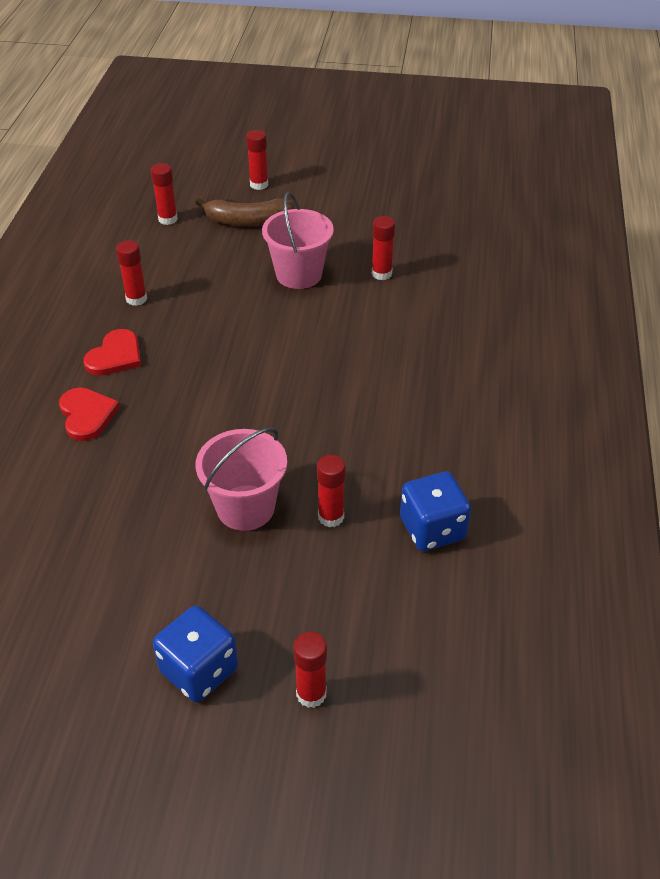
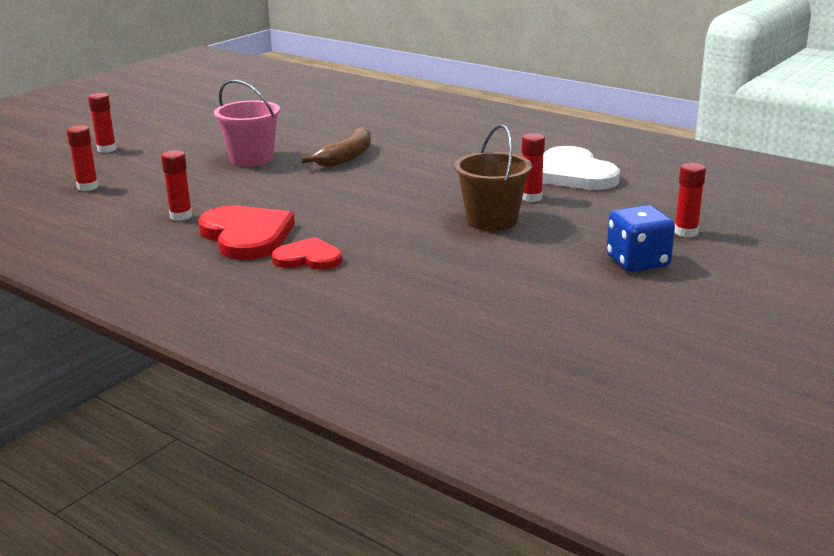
camera: 60 degrees left, 20 degrees down
(115, 356) = (246, 236): red heart -> red heart, size x1.65
(245, 508) = (492, 221): pink bucket -> brown bucket
(247, 221) = (149, 161): brown banana -> brown banana (346, 157)
(381, 274) = (296, 136): red glue stick -> none
(432, 529) = (573, 174): blue dice -> white heart

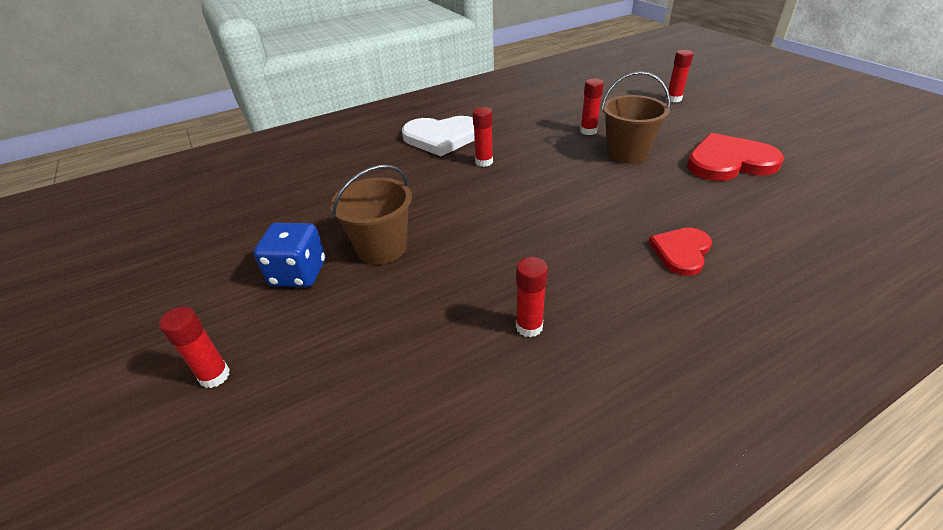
camera: 65 degrees left, 15 degrees up
(87, 187) = (360, 414): red glue stick -> red glue stick (484, 162)
(246, 236) = (611, 283): red heart -> red heart (729, 162)
(251, 159) = (382, 248): pink bucket -> brown bucket
(346, 157) = (432, 191): brown banana -> none
(573, 174) = (550, 109): white heart -> white heart (441, 137)
(637, 262) = (718, 121): blue dice -> blue dice (298, 273)

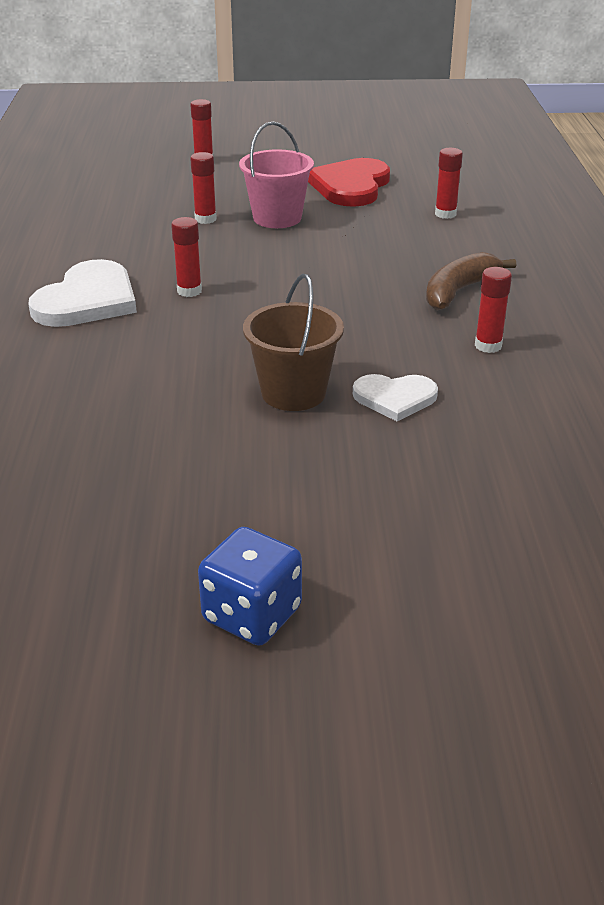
camera: 65 degrees left, 5 degrees down
(215, 376) = (420, 535): red glue stick -> red glue stick (445, 214)
(298, 273) = (286, 456): blue dice -> blue dice (252, 614)
(403, 299) = (395, 398): none -> white heart
(613, 277) = (459, 291): none -> brown banana
(627, 153) = (277, 218): brown bucket -> pink bucket
(681, 252) = (454, 253): red heart -> none

